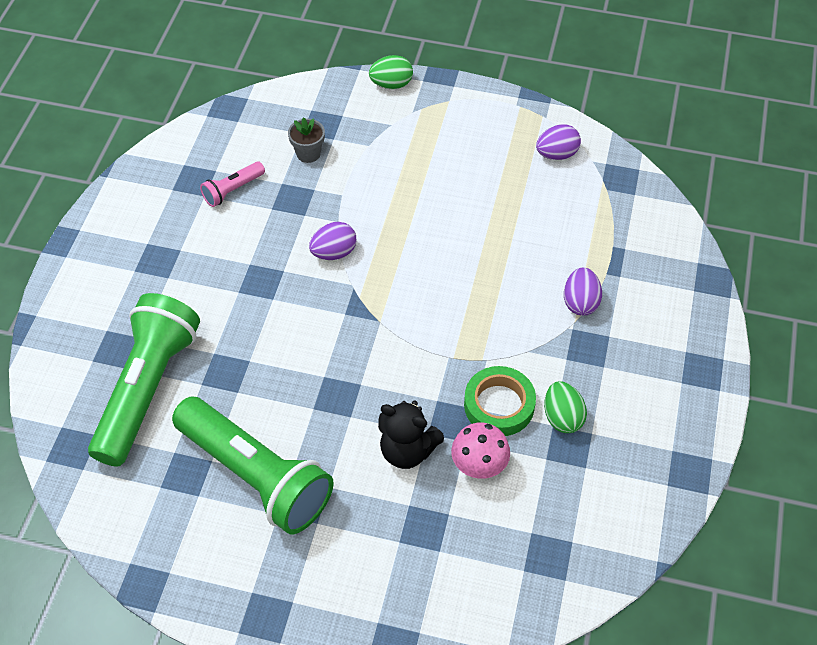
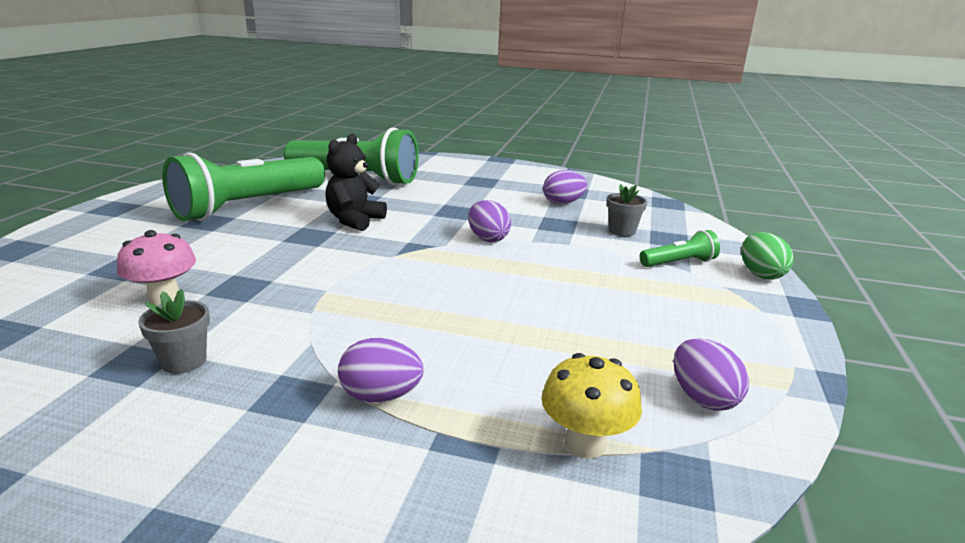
camera: 90 degrees right, 30 degrees down
(233, 190) = (563, 203): pink flashlight -> purple egg
(375, 128) = (679, 263): none -> green flashlight
(407, 450) = (220, 263): black teddy bear -> black teddy bear (354, 220)
(499, 405) = (239, 316): green tape -> none
(562, 417) = (184, 361): green egg -> grey flower pot
(604, 210) = (585, 444): none -> yellow mushroom

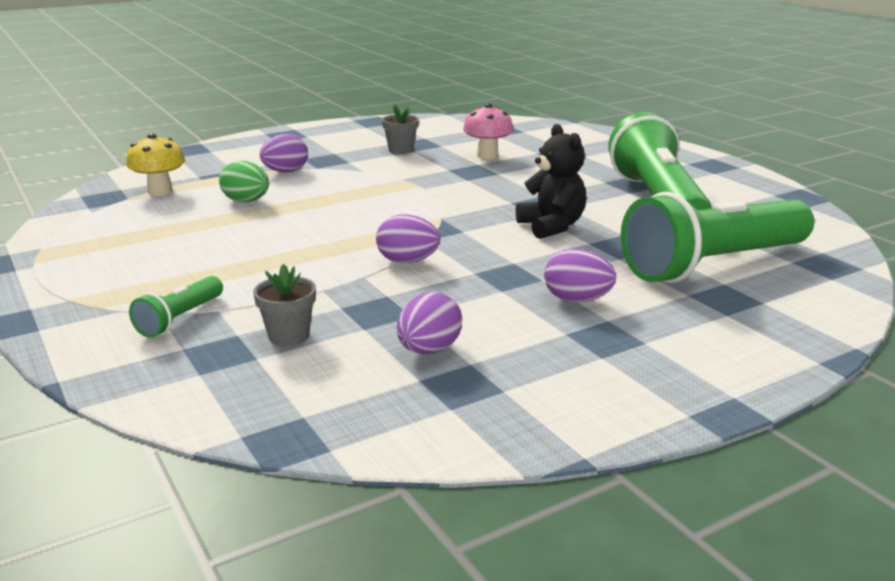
camera: 135 degrees right, 0 degrees up
(703, 398) = (102, 226): purple egg -> purple egg (577, 300)
(760, 274) = (72, 344): green egg -> green egg (246, 201)

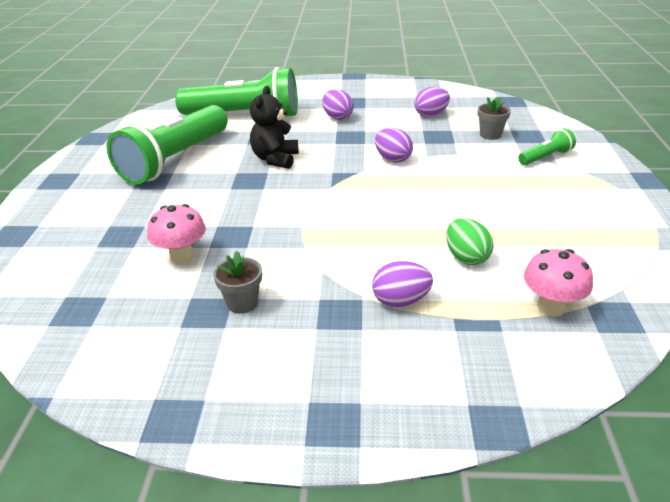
camera: 145 degrees left, 10 degrees up
(160, 191) = (551, 307): yellow mushroom -> pink mushroom

